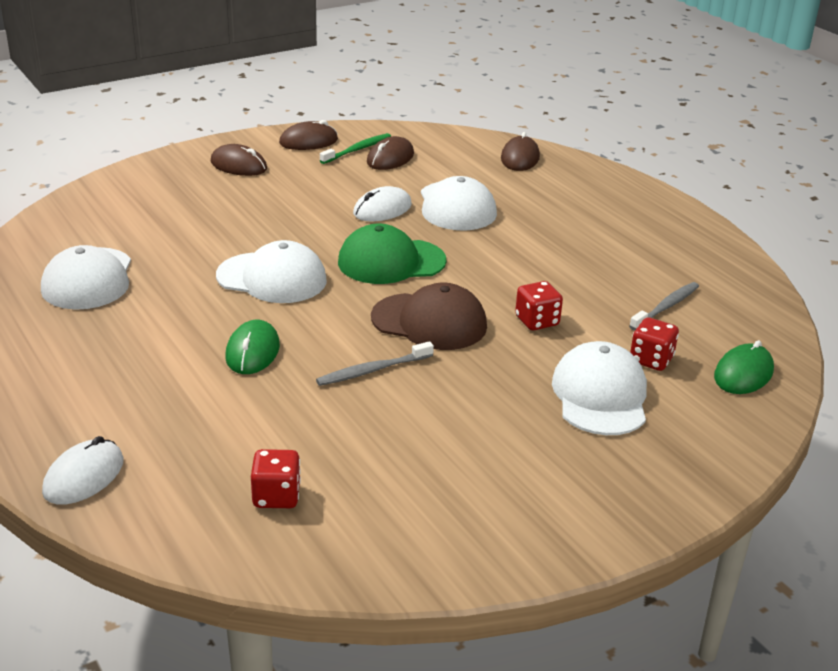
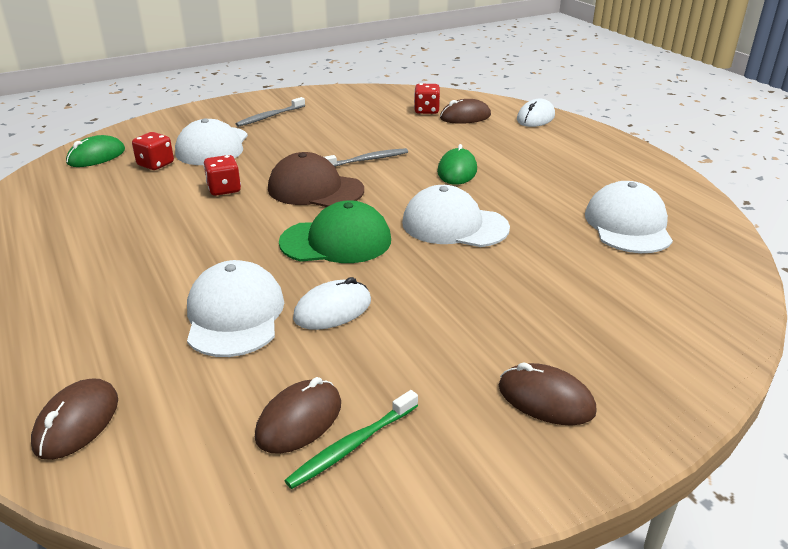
camera: 175 degrees left, 0 degrees up
(308, 141) = (441, 472): brown mouse -> brown mouse (465, 117)
(666, 307) = (100, 199): grey toothbrush -> grey toothbrush (269, 117)

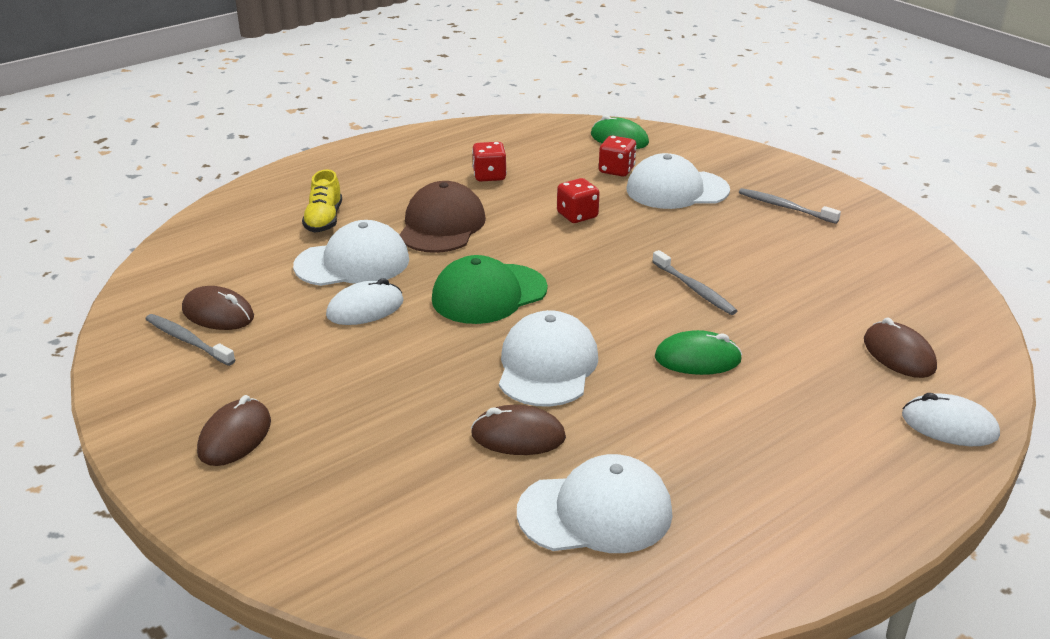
camera: 80 degrees right, 0 degrees up
(77, 422) = (223, 230): brown mouse -> brown mouse (518, 436)
(118, 333) = (324, 220): none -> yellow shoe
(315, 189) = (600, 266): brown cap -> brown cap (442, 225)
(332, 310) = (365, 308): white mouse -> white mouse turned 75 degrees counterclockwise
(336, 241) = (489, 294): green cap -> green cap turned 75 degrees clockwise
(351, 446) = (187, 340): green toothbrush -> grey toothbrush
(426, 111) = (897, 318): red dice -> red dice (489, 176)

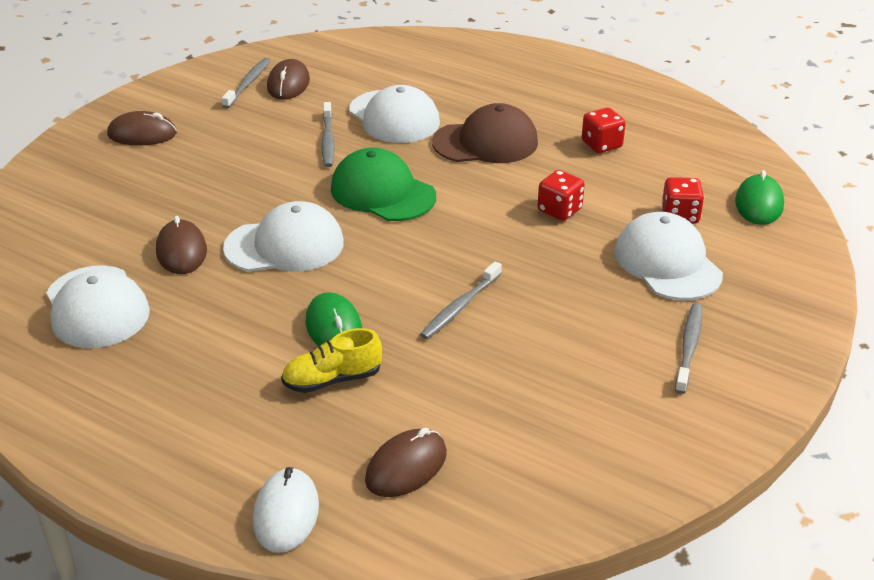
camera: 70 degrees right, 5 degrees up
(324, 220) = (455, 86): yellow shoe -> yellow shoe (332, 380)
(365, 308) = (328, 140): white mouse -> grey toothbrush

